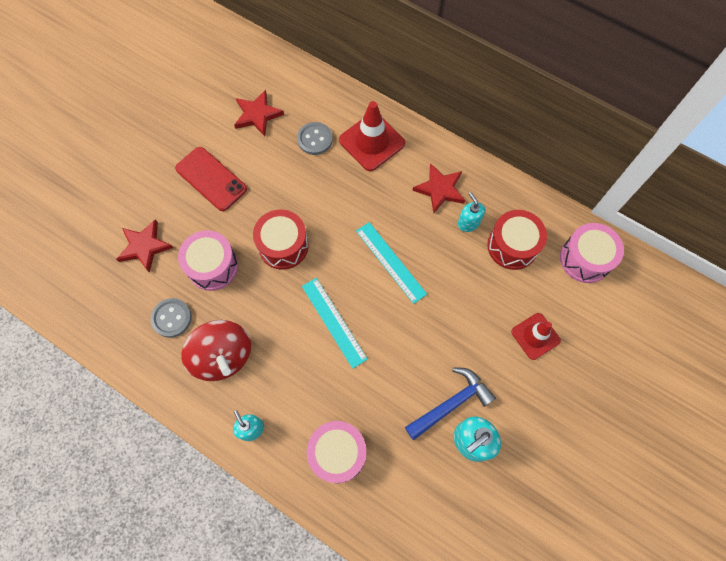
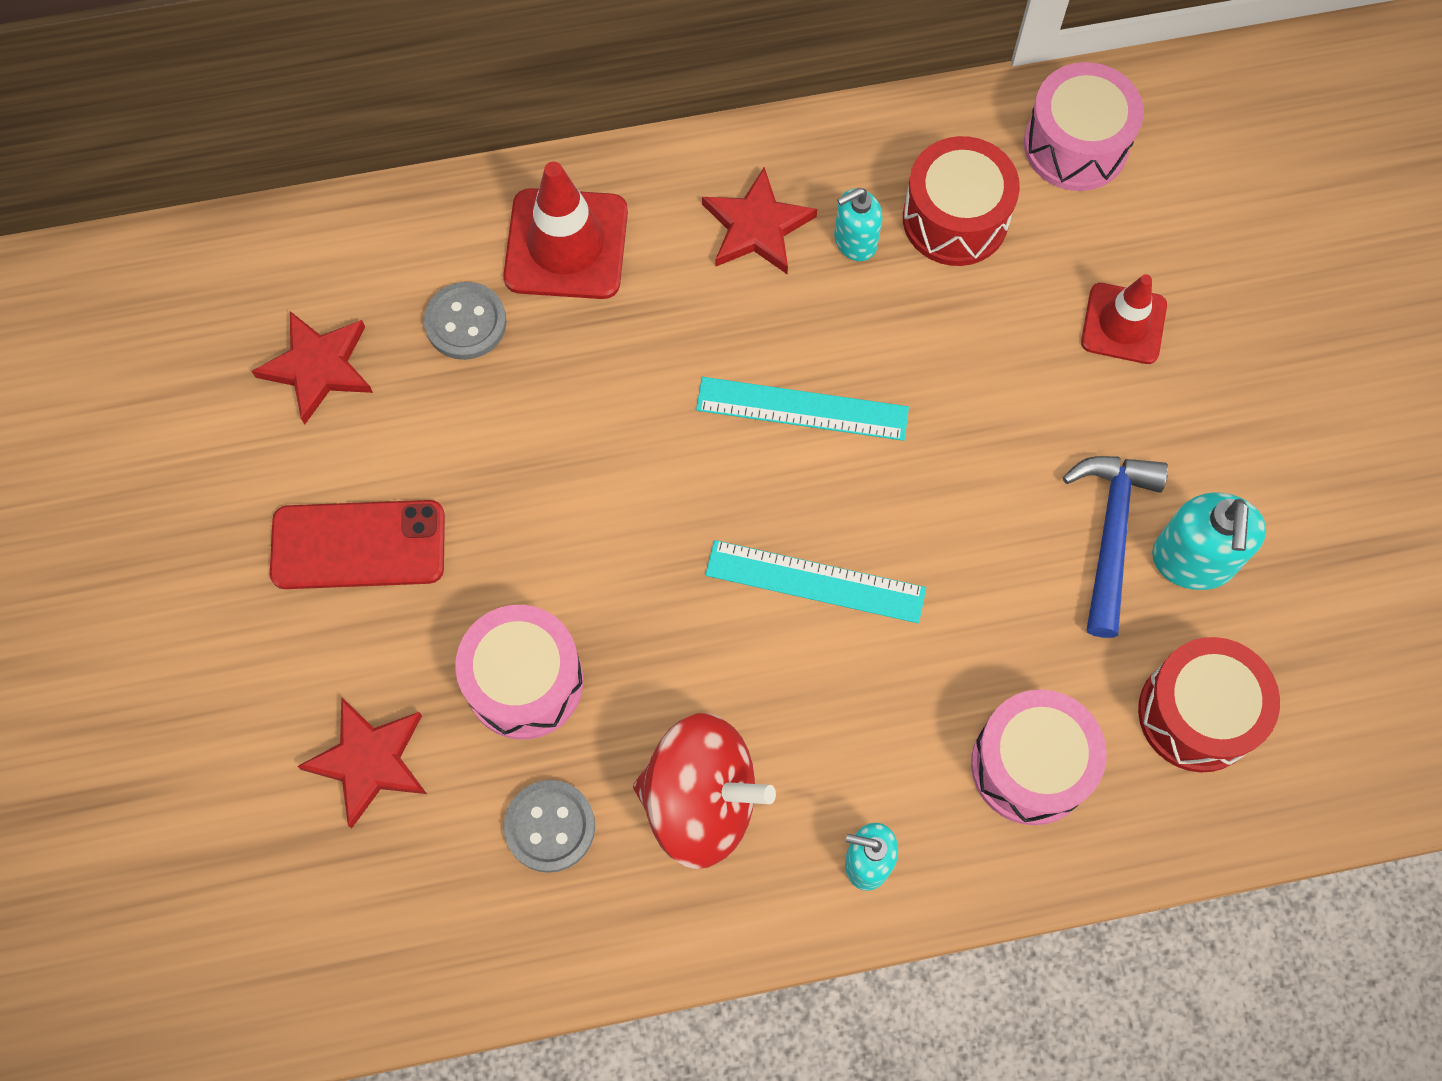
camera: 45 degrees left, 0 degrees up
(283, 246) = (605, 540): red drum -> red drum (1197, 714)
(468, 223) = (855, 241): turquoise soap dispenser -> turquoise soap dispenser turned 45 degrees counterclockwise

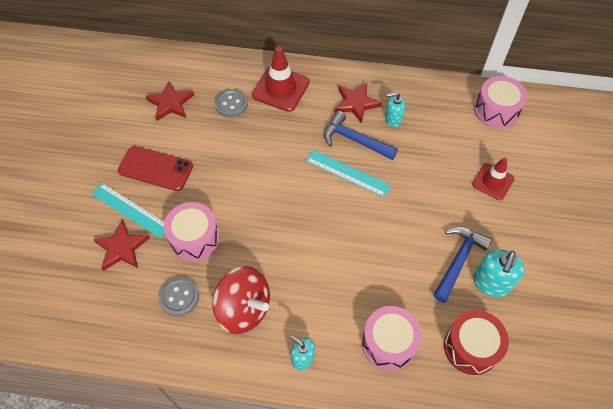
camera: 20 degrees right, 10 degrees down
(789, 321) = (355, 140): none -> blue hammer
(815, 581) = (326, 239): turquoise ruler -> turquoise ruler (130, 210)
(955, 219) = (436, 123): red drum -> none

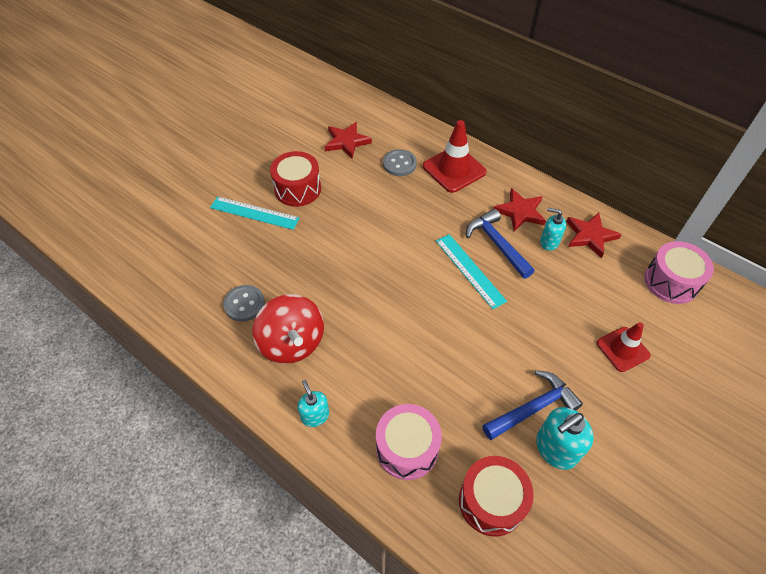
camera: 30 degrees right, 5 degrees down
(122, 248) = (226, 240): red star -> red star (590, 236)
(130, 210) = (254, 213): turquoise ruler -> turquoise ruler turned 45 degrees counterclockwise
(155, 168) = (298, 189): red phone -> red drum
(194, 238) = (291, 261): pink drum -> none

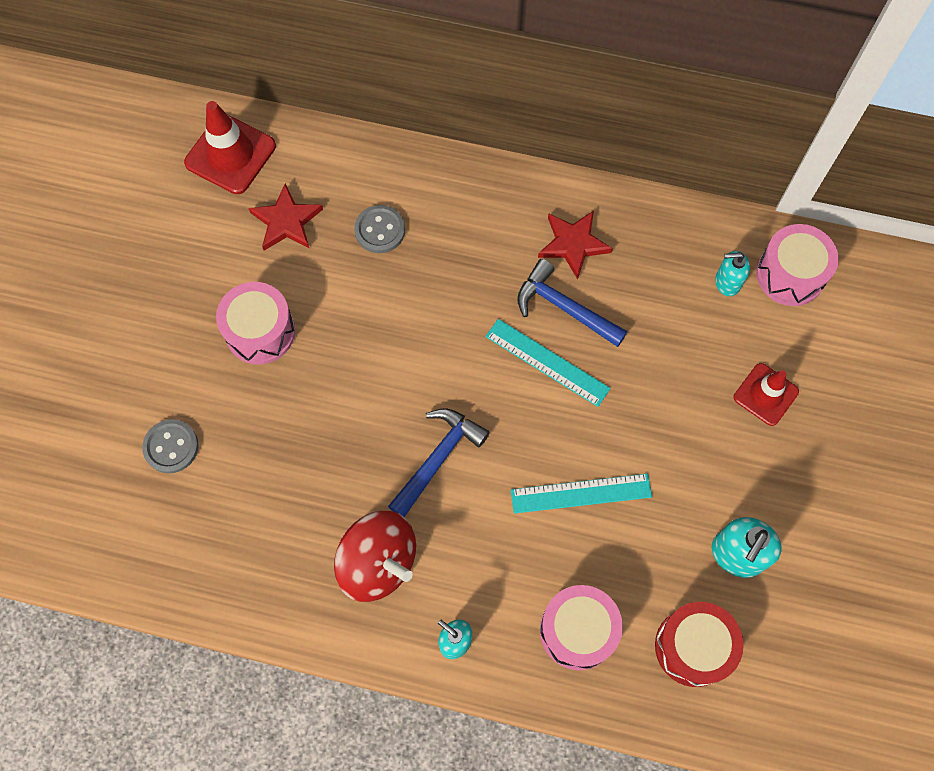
camera: 25 degrees left, 15 degrees up
(244, 304) = (287, 537): grey button -> grey button (171, 447)
(254, 213) = (221, 396): turquoise ruler -> turquoise ruler (581, 493)
(298, 189) = (260, 331): red drum -> pink drum
(454, 169) = (458, 209): red traffic cone -> red traffic cone (230, 154)
(533, 408) = (694, 517): blue hammer -> blue hammer (438, 459)
(549, 242) = (627, 277): turquoise soap dispenser -> turquoise soap dispenser (727, 282)
(590, 236) = (673, 245): red star -> none

